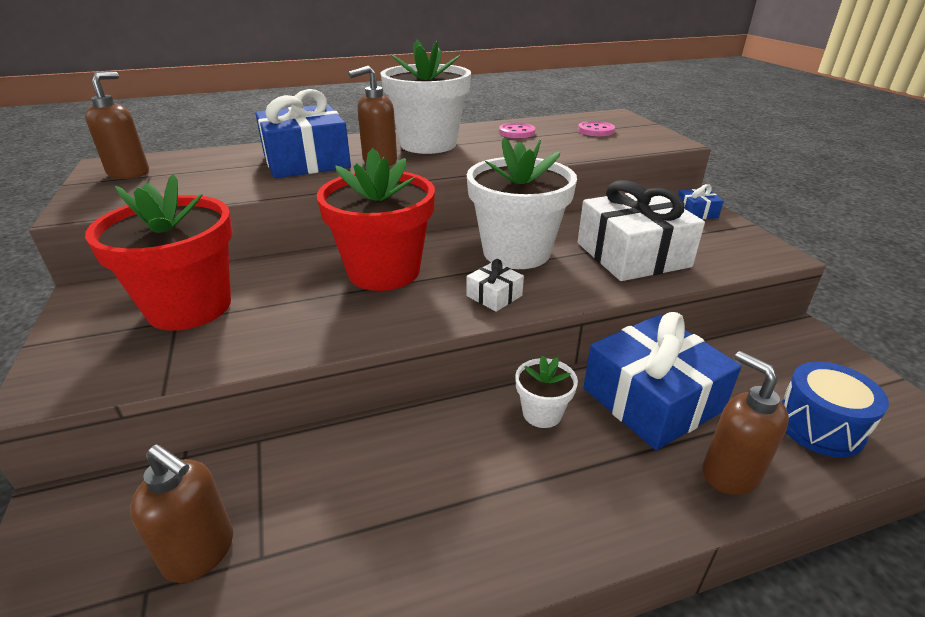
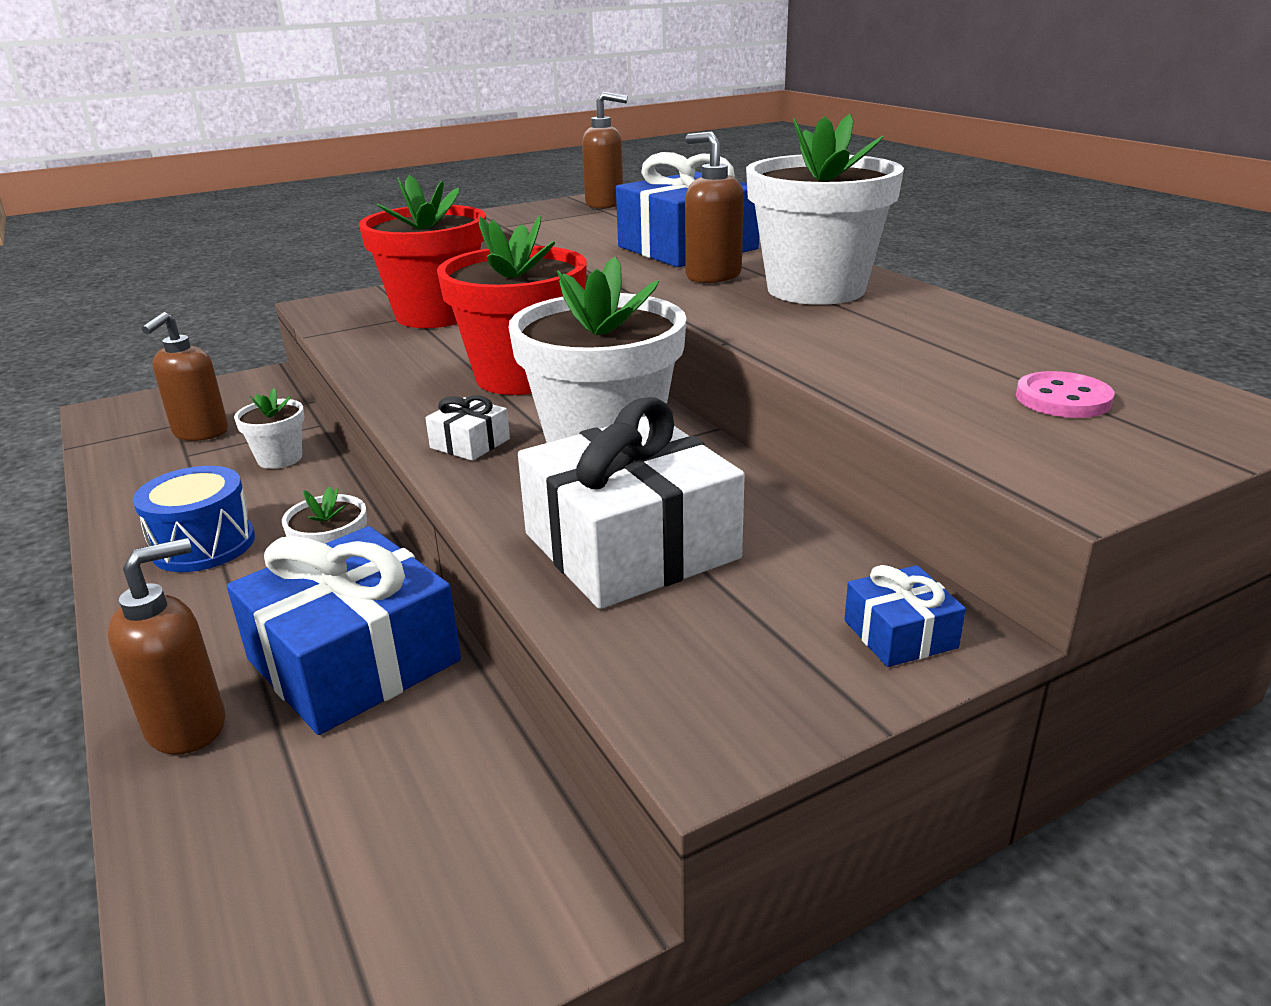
camera: 80 degrees right, 5 degrees down
(325, 465) = (280, 458): none -> white flower pot
(516, 132) = (954, 335): pink button -> none
(819, 426) = (260, 857): blue drum -> blue drum (204, 545)

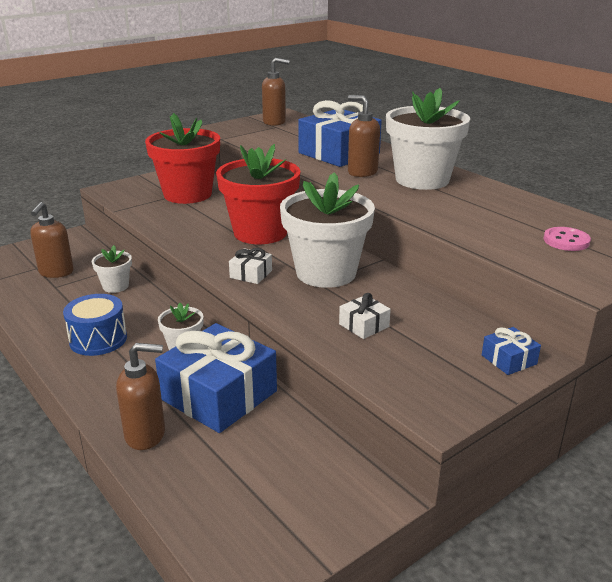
camera: 10 degrees left, 0 degrees up
(187, 726) = (146, 435): brown soap dispenser -> brown soap dispenser turned 45 degrees clockwise
(631, 546) = (364, 325): white gift -> white gift, size x0.44

